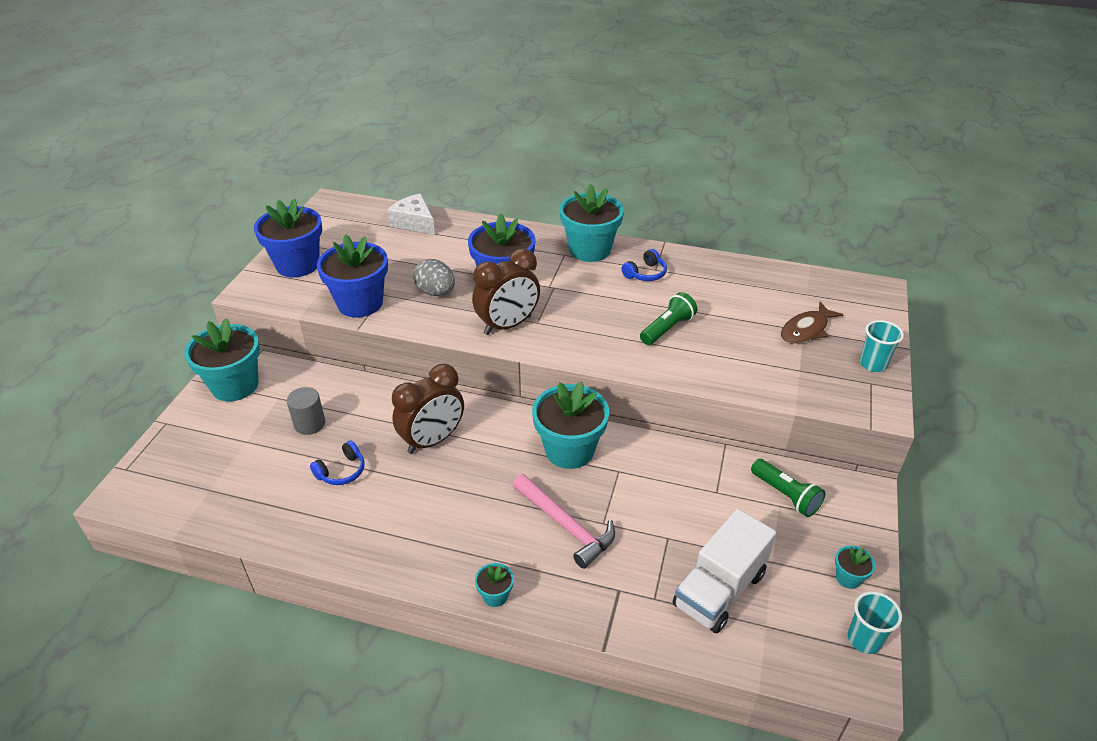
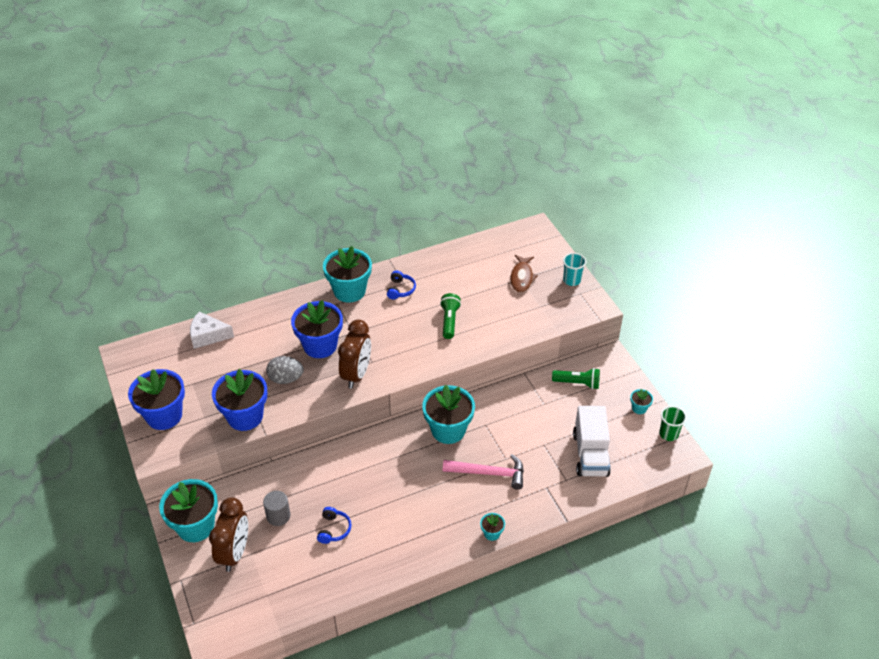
camera: 40 degrees left, 5 degrees up
(432, 440) = (366, 475): brown clock -> brown clock (235, 553)
(864, 639) = (668, 434): turquoise cup -> green cup

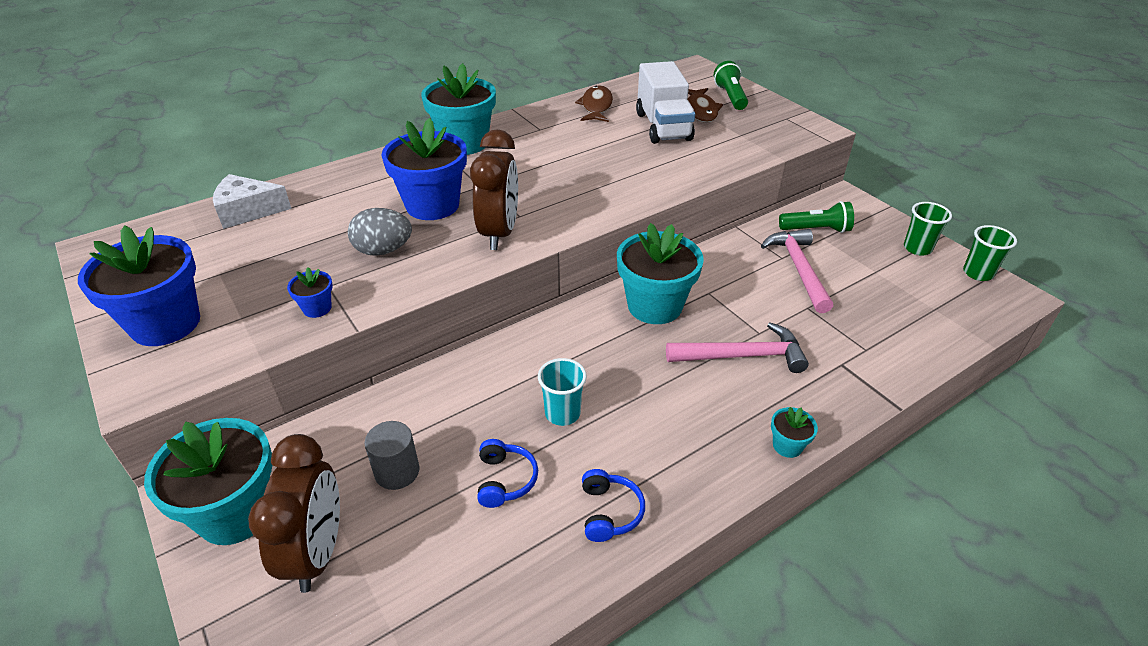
camera: 10 degrees left, 5 degrees down
(245, 416) = (317, 308): blue flower pot -> blue flower pot, size x0.44
(400, 289) = (538, 135): blue headphones -> blue headphones (609, 512)
(448, 264) = (596, 106): none -> brown fish
(449, 321) = (621, 161): green flashlight -> green flashlight (730, 97)
(551, 414) = (799, 269): none -> pink hammer
(571, 280) = (768, 107): turquoise cup -> turquoise cup (562, 413)
(590, 454) = (883, 311): white truck -> white truck (663, 126)
(639, 408) = (917, 248): turquoise flower pot -> green cup

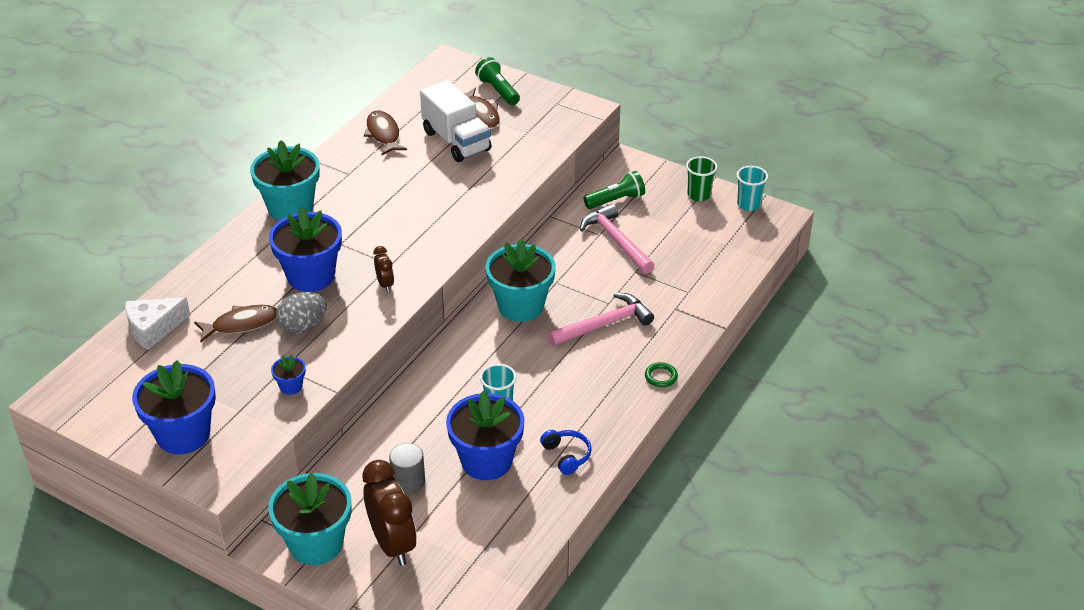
camera: 25 degrees left, 0 degrees up
(328, 230) = (241, 324): none -> brown fish
(499, 233) = (385, 284): brown clock -> brown clock, size x0.48
(505, 480) = (486, 461): blue headphones -> blue flower pot
(787, 446) = (661, 376): turquoise flower pot -> green ring
(978, 273) = (748, 204): green cup -> turquoise cup

